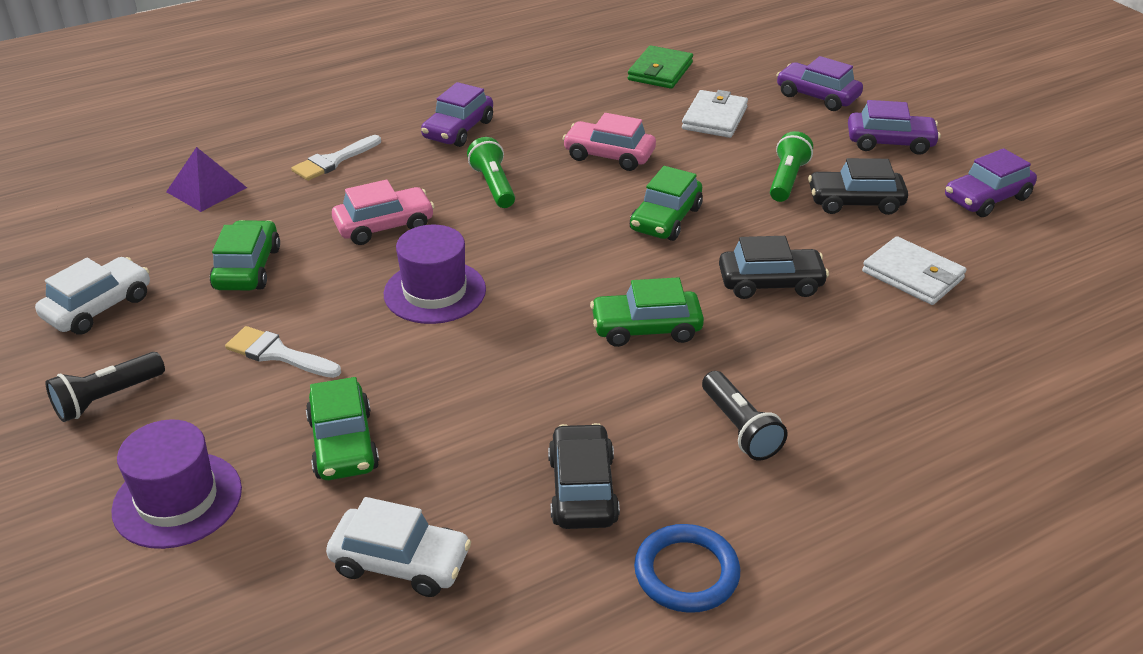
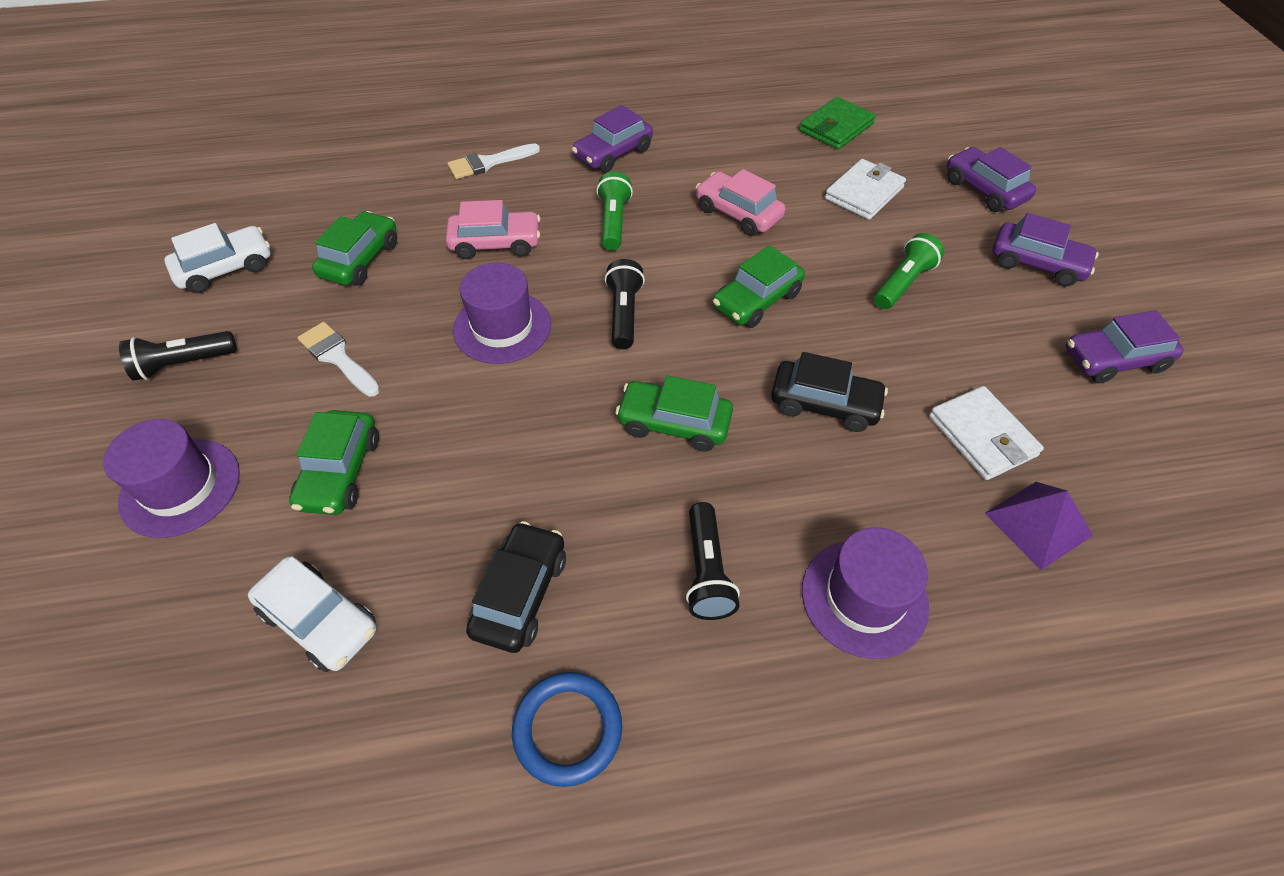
camera: 20 degrees right, 15 degrees up
(206, 189) = (370, 169): purple pyramid -> purple pyramid (1038, 524)
(548, 256) = (624, 314): none -> black flashlight
(855, 202) = (962, 328): black car -> none
(881, 411) = (864, 598): none -> purple hat

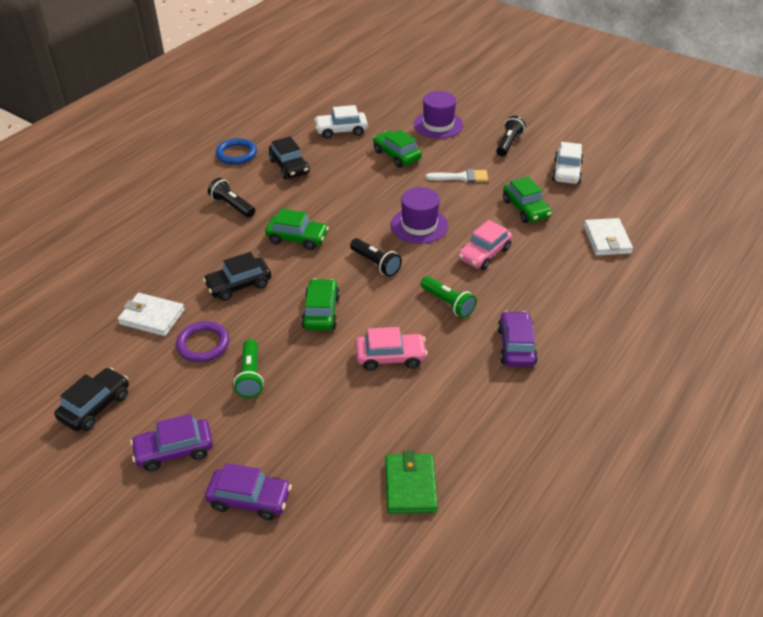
camera: 135 degrees right, 10 degrees down
(488, 163) = (566, 290): white brush -> none
(674, 423) = (297, 238): green car -> green car turned 45 degrees clockwise
(864, 193) = (331, 431): white wallet -> white wallet (606, 239)
(864, 598) = (166, 231): purple hat -> none
(933, 352) = (203, 344): none -> purple ring
(1038, 524) = (106, 295): purple pyramid -> none
(1114, 360) = (95, 406): purple car -> black car

